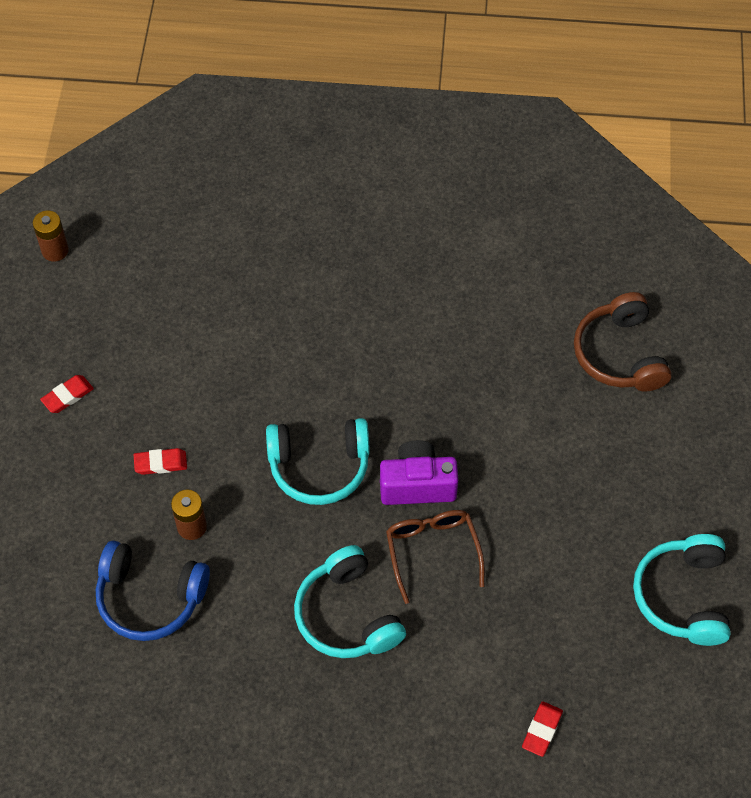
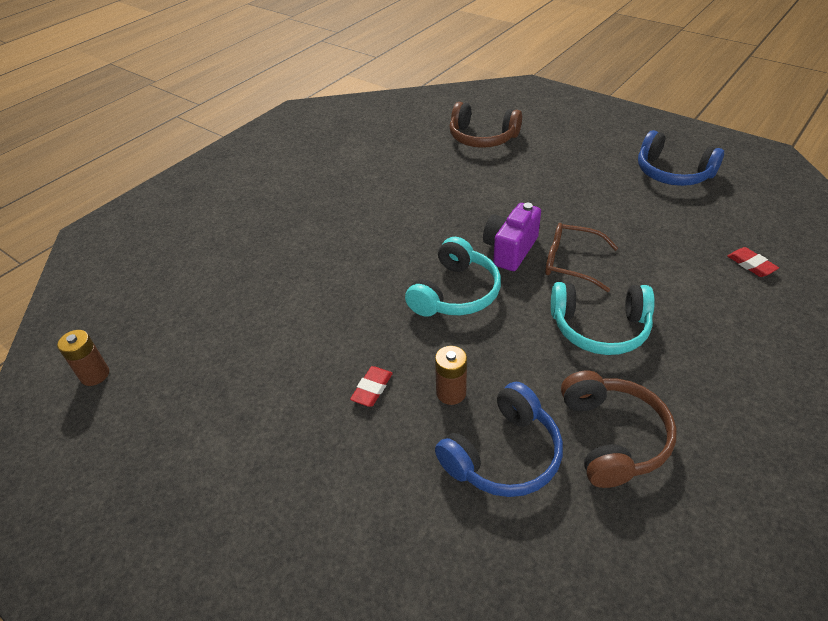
camera: 55 degrees left, 15 degrees down
(67, 396) = (244, 429): red eraser -> none
(216, 674) = (613, 437): none -> brown headphones
(682, 596) = (672, 173): turquoise headphones -> blue headphones

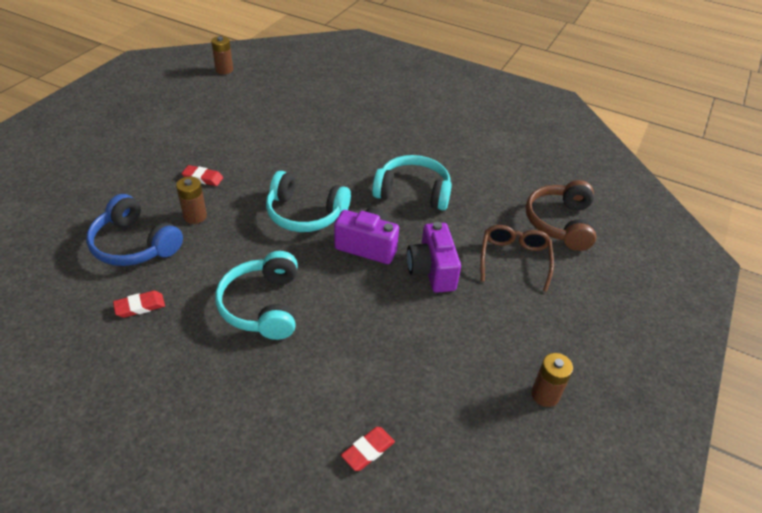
camera: 75 degrees right, 0 degrees up
(428, 213) = (413, 192): none -> turquoise headphones
(543, 212) = (432, 271): none -> purple camera
(571, 263) = (353, 289): brown glasses -> brown glasses (514, 259)
(613, 437) = (140, 306): brown headphones -> red eraser
(672, 173) = (545, 395): blue headphones -> brown battery

